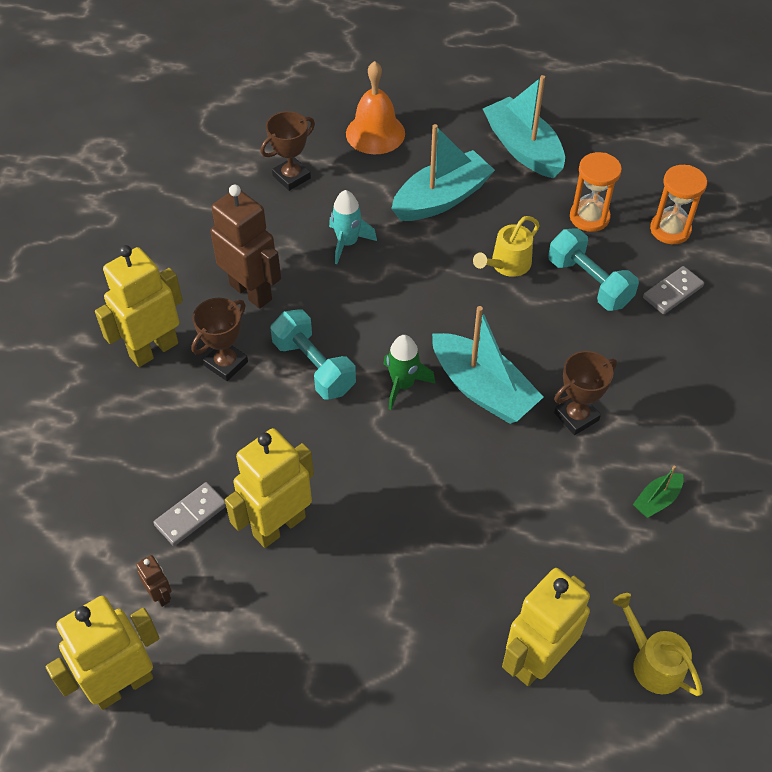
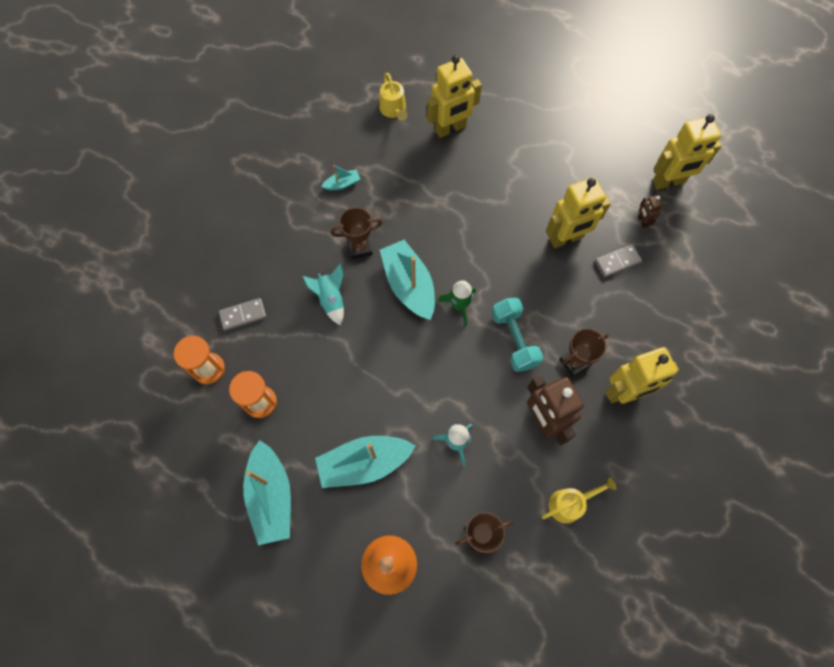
camera: 160 degrees left, 15 degrees up
(507, 265) = (345, 379): yellow watering can -> yellow watering can (570, 503)
(576, 342) = (331, 299): none -> turquoise rocket
(589, 282) = (295, 343): turquoise dumbbell -> none
(657, 500) = (342, 184): green boat -> turquoise boat

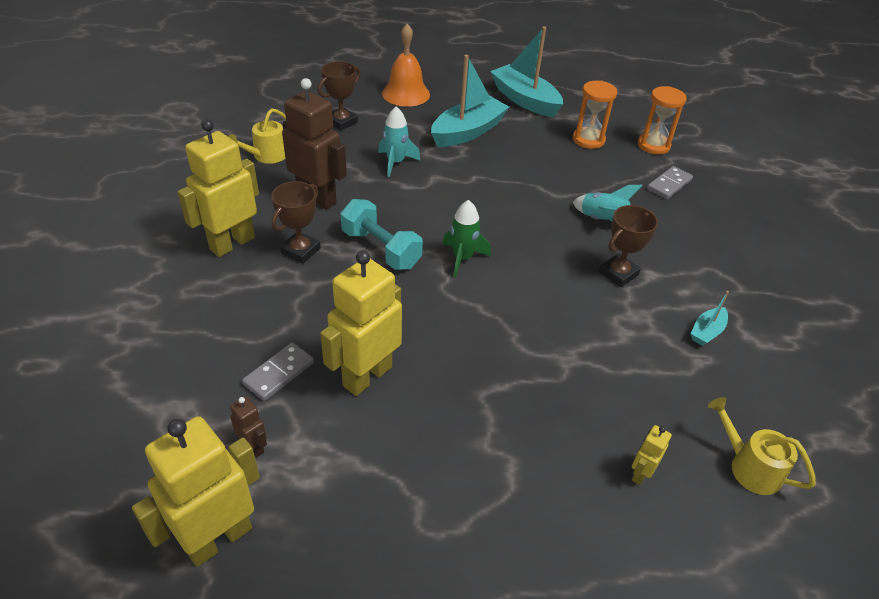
camera: 150 degrees right, 25 degrees down
(409, 285) = (532, 258): turquoise boat -> none
(450, 129) = (640, 474): yellow robot -> yellow robot, size x0.45

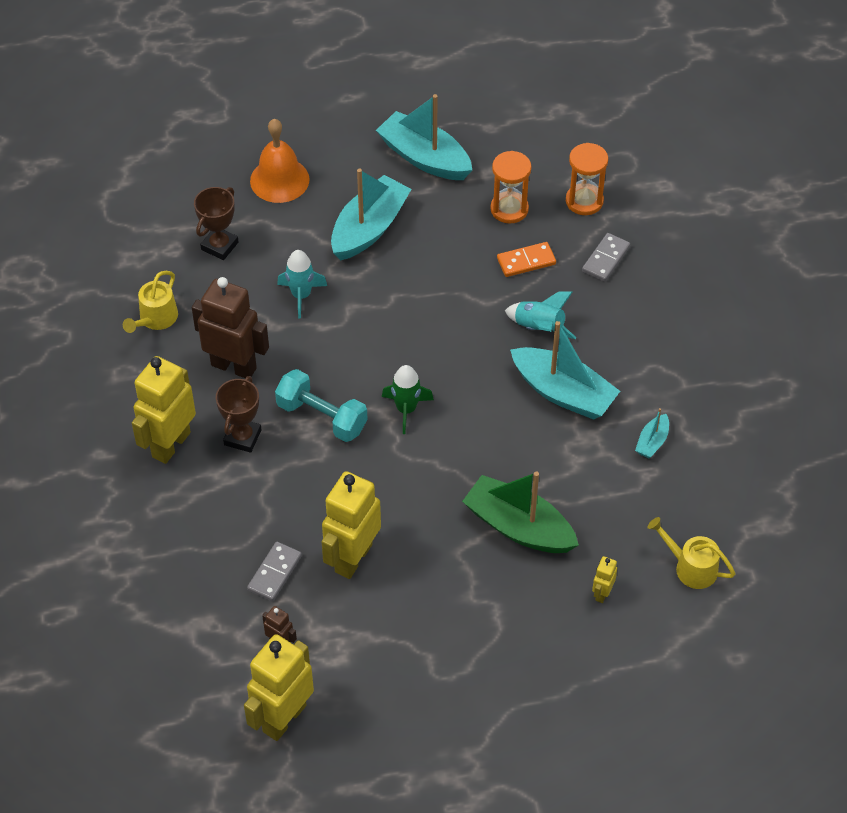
camera: 10 degrees left, 10 degrees up
(554, 382) = (519, 527): none -> green boat
(597, 174) = (526, 261): none -> orange domino
(618, 273) = (563, 393): brown trophy -> turquoise boat

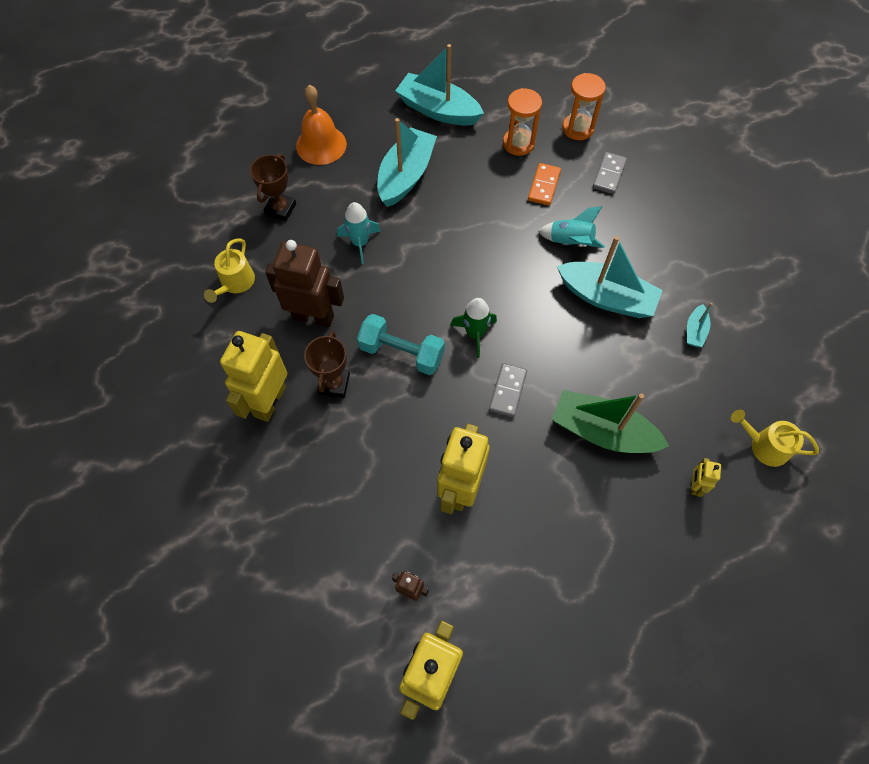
camera: 10 degrees left, 10 degrees up
(274, 573) = (390, 517): grey domino -> grey domino (507, 391)
(526, 261) = (544, 186): orange domino -> orange domino turned 45 degrees counterclockwise

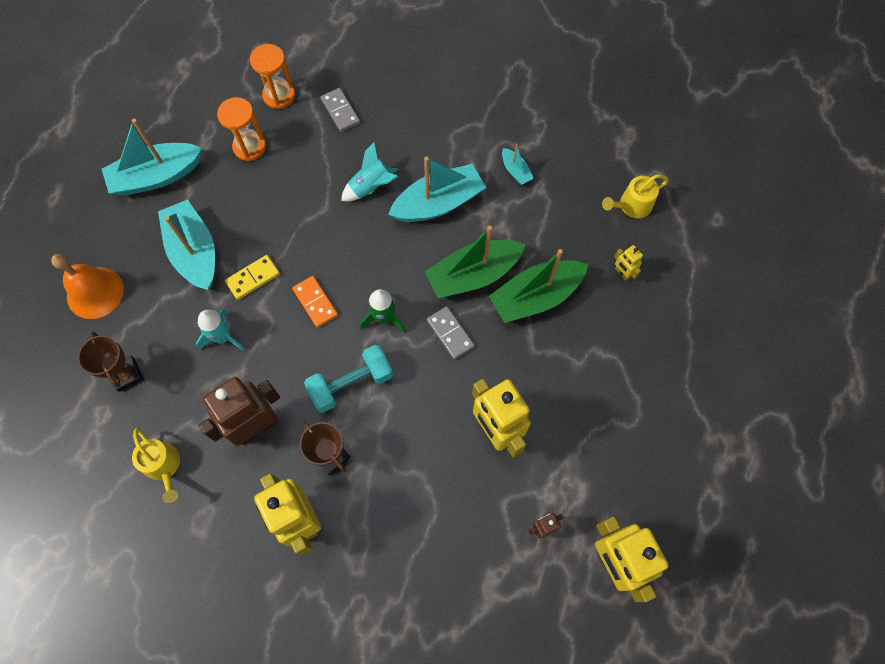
camera: 50 degrees left, 5 degrees up
(421, 226) = (253, 278): none -> yellow domino
(544, 186) = (305, 162): orange domino -> orange domino (315, 302)
(573, 369) = (473, 275): none -> green boat

